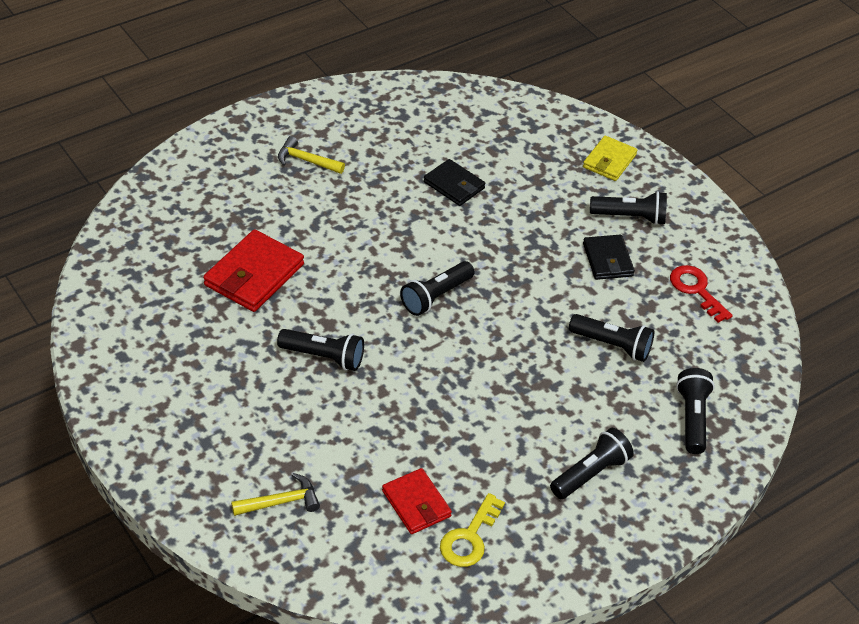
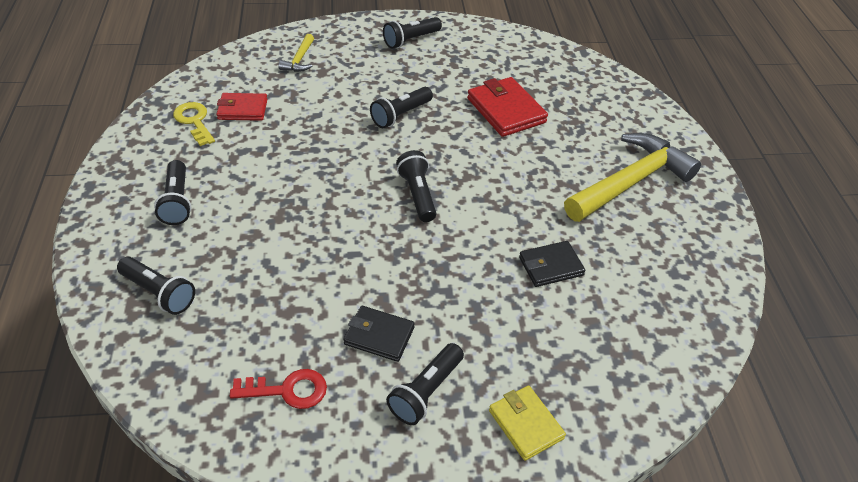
camera: 120 degrees right, 0 degrees up
(306, 160) = (630, 182): yellow hammer -> yellow hammer, size x2.23
(612, 345) = (278, 281): black flashlight -> black flashlight (411, 40)

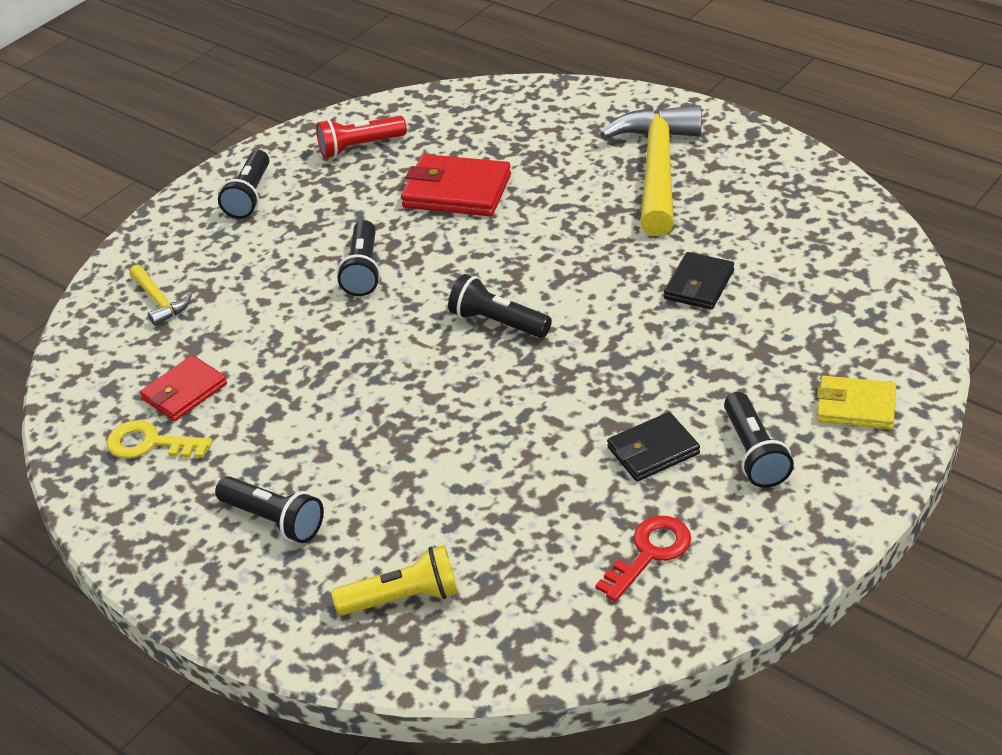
camera: 40 degrees left, 5 degrees down
(159, 293) = (403, 598): black flashlight -> yellow flashlight
(495, 53) = (360, 147): none -> red flashlight

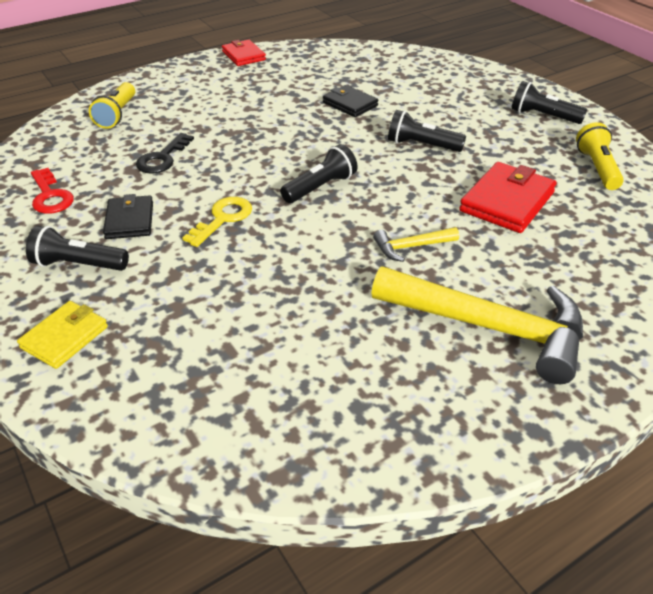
camera: 105 degrees right, 0 degrees up
(150, 443) = (306, 65): yellow key -> yellow key (223, 218)
(159, 301) = (435, 77): yellow hammer -> yellow hammer (411, 247)
(185, 392) = (341, 77): red wallet -> red wallet (243, 56)
(274, 520) = (212, 89): black flashlight -> none
(360, 147) = (597, 168): red flashlight -> yellow flashlight
(503, 485) = (162, 158): none -> black key
(699, 285) = (289, 298): black wallet -> black wallet (350, 104)

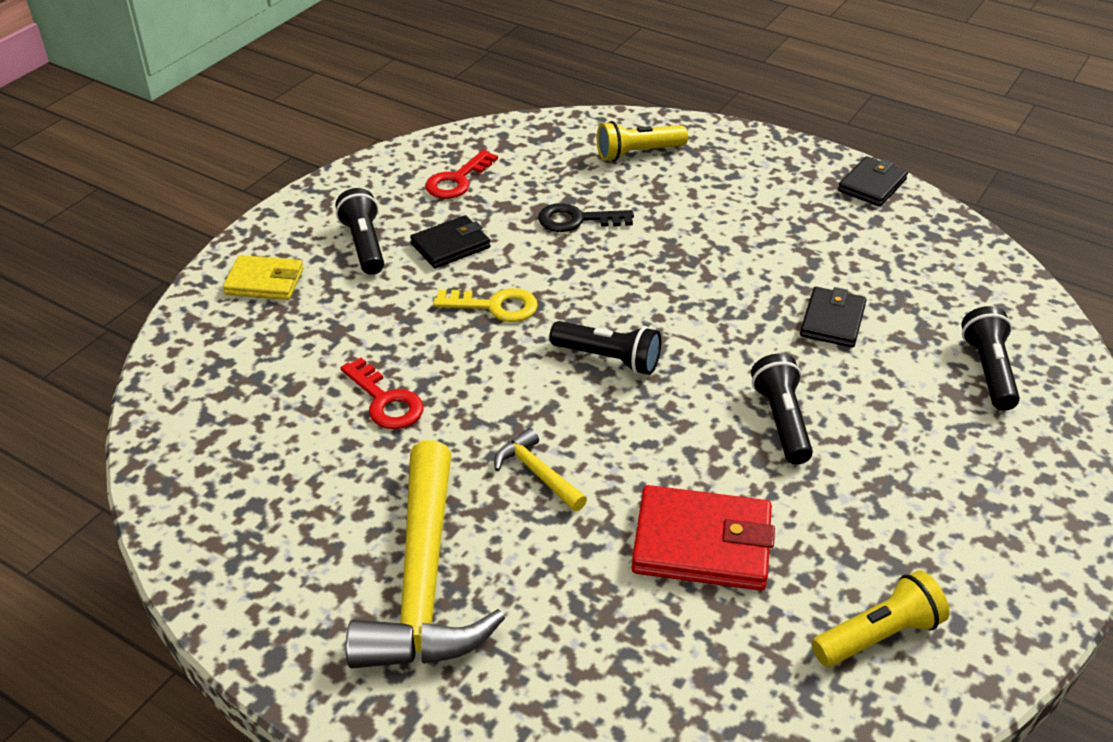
camera: 65 degrees right, 0 degrees up
(243, 56) = (872, 185): red wallet -> black wallet
(286, 300) = (386, 401): none -> red key
(543, 116) = (993, 538): black flashlight -> black flashlight (988, 371)

